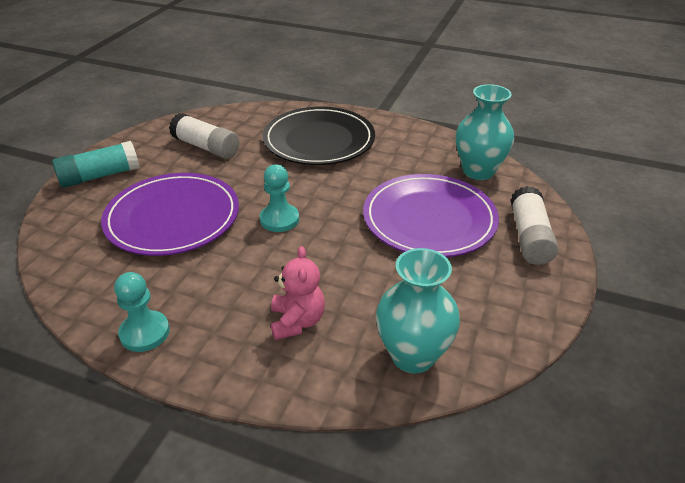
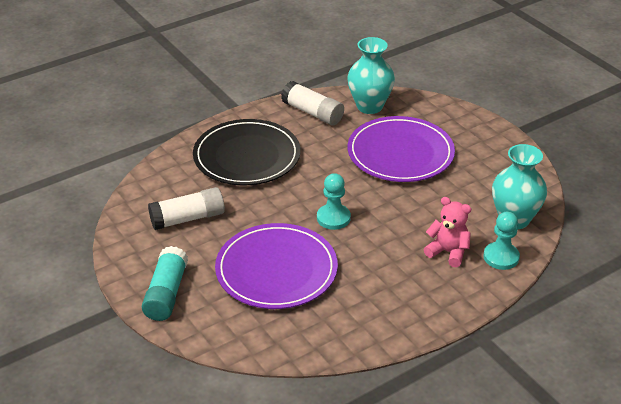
camera: 55 degrees left, 0 degrees up
(145, 332) = (400, 323): turquoise pawn -> turquoise pawn (501, 257)
(529, 237) = (456, 125): white glue stick -> white glue stick (312, 113)

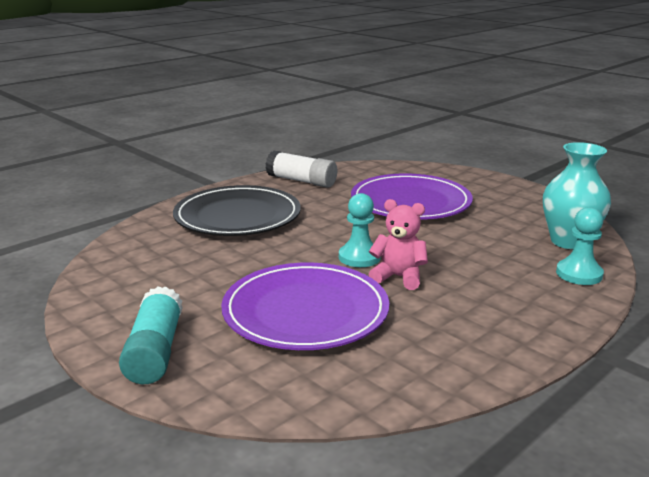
camera: 10 degrees left, 15 degrees down
(187, 218) = (175, 272): white glue stick -> none
(369, 106) = (360, 173): turquoise vase -> none
(448, 252) = (513, 275): pink teddy bear -> pink teddy bear (398, 277)

